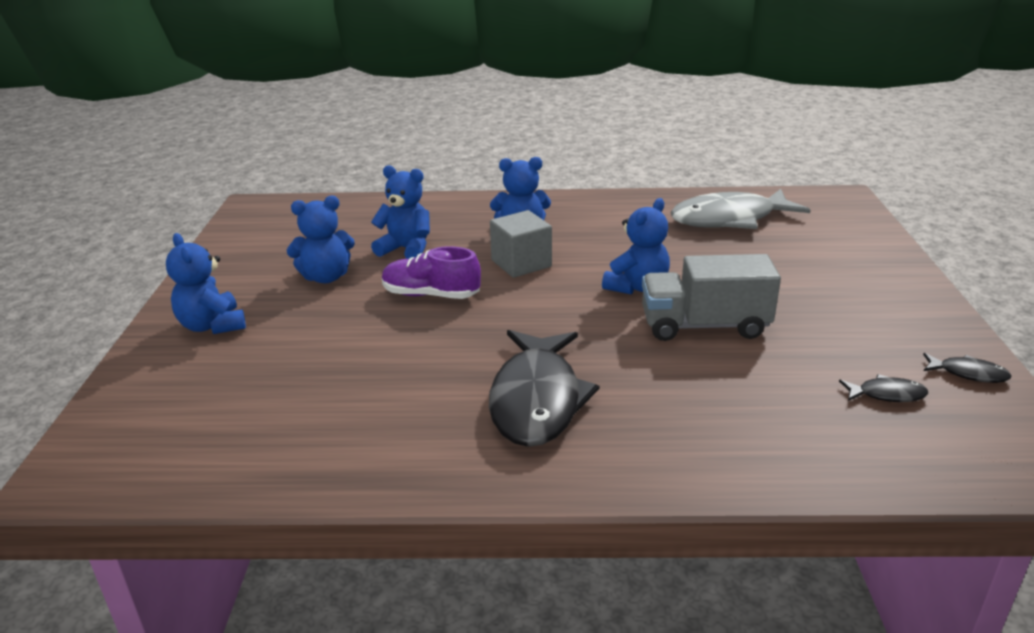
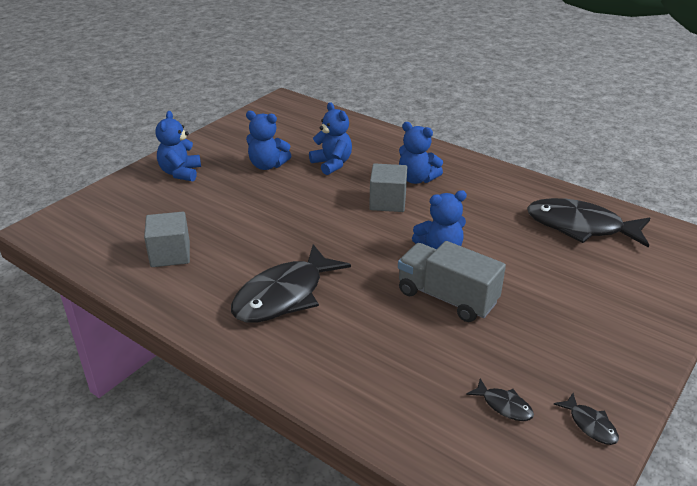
camera: 35 degrees right, 5 degrees up
(326, 421) = (170, 254): none -> grey cube
(431, 295) = (309, 201): purple shoe -> none
(729, 219) = (580, 227): grey fish -> black fish

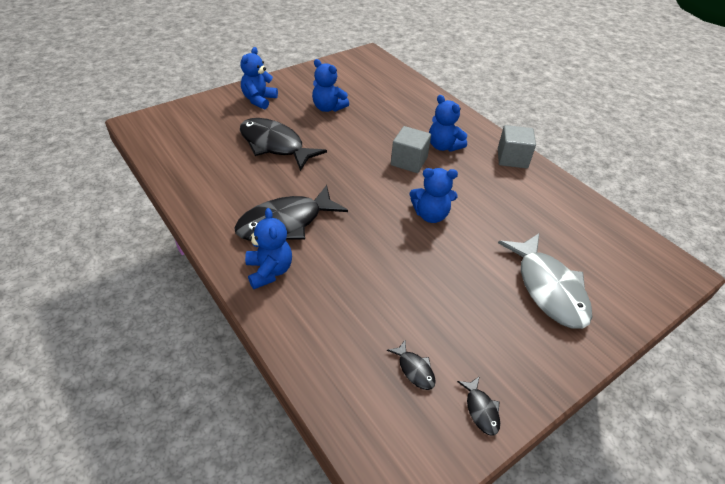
camera: 15 degrees right, 10 degrees up
(170, 254) = (218, 166): grey cube -> grey cube (512, 158)
(332, 164) = (380, 118): blue teddy bear -> blue teddy bear (269, 271)
(447, 297) = (415, 259): grey truck -> none
(580, 227) = (566, 223): black fish -> black fish (275, 145)
(595, 293) = (548, 288): none -> grey fish

